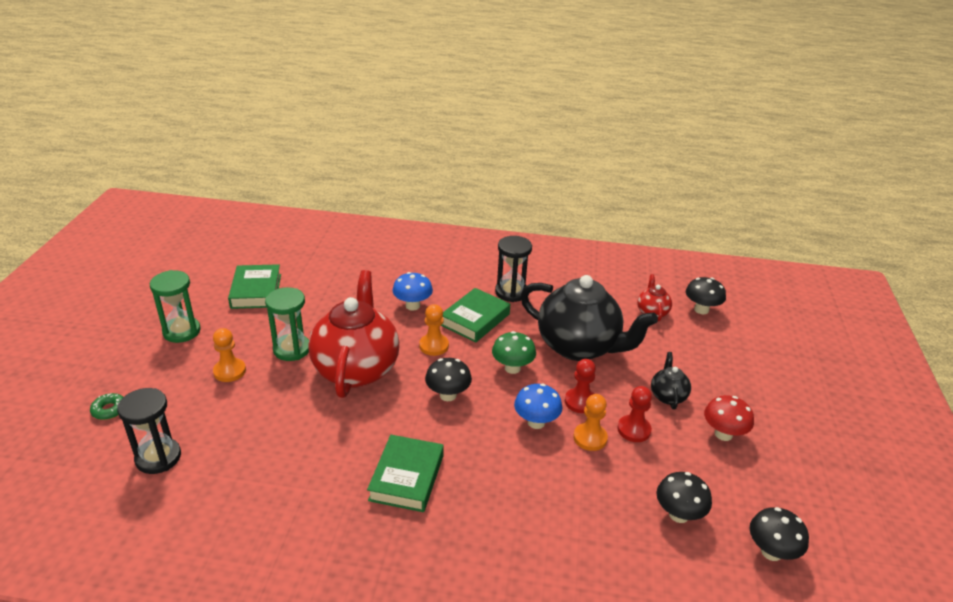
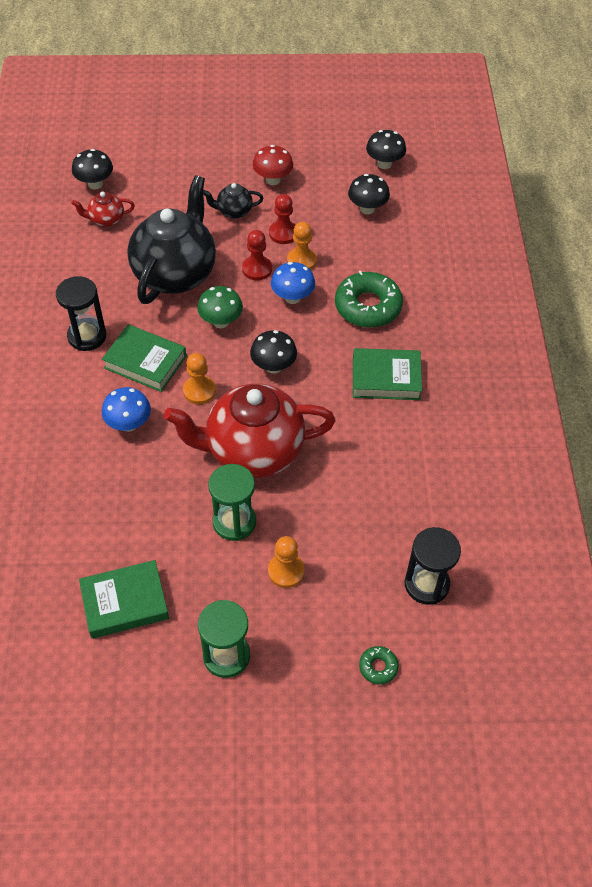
camera: 100 degrees left, 20 degrees up
(513, 482) = (368, 306): none -> green donut

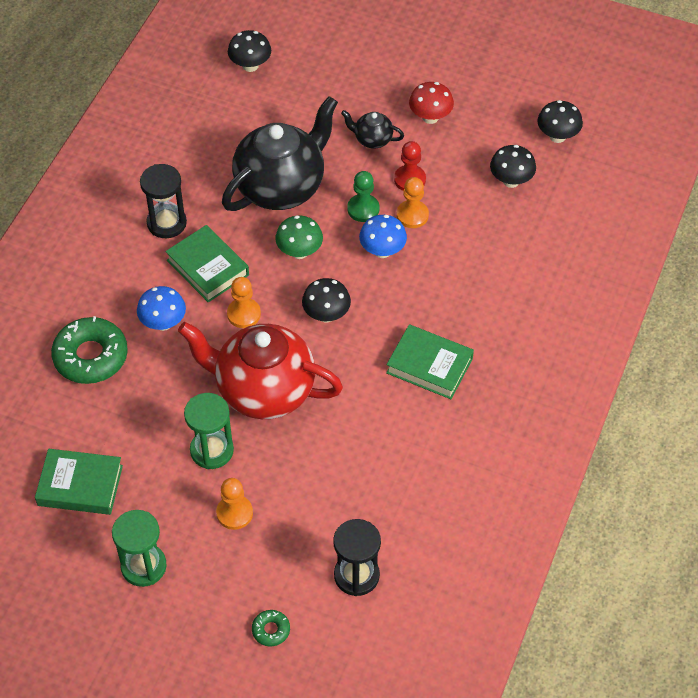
camera: 25 degrees right, 0 degrees up
(106, 220) = (242, 108): red teapot -> none
(257, 269) = (363, 209): red pawn -> green pawn
(368, 306) = (453, 286): green donut -> green donut (91, 356)

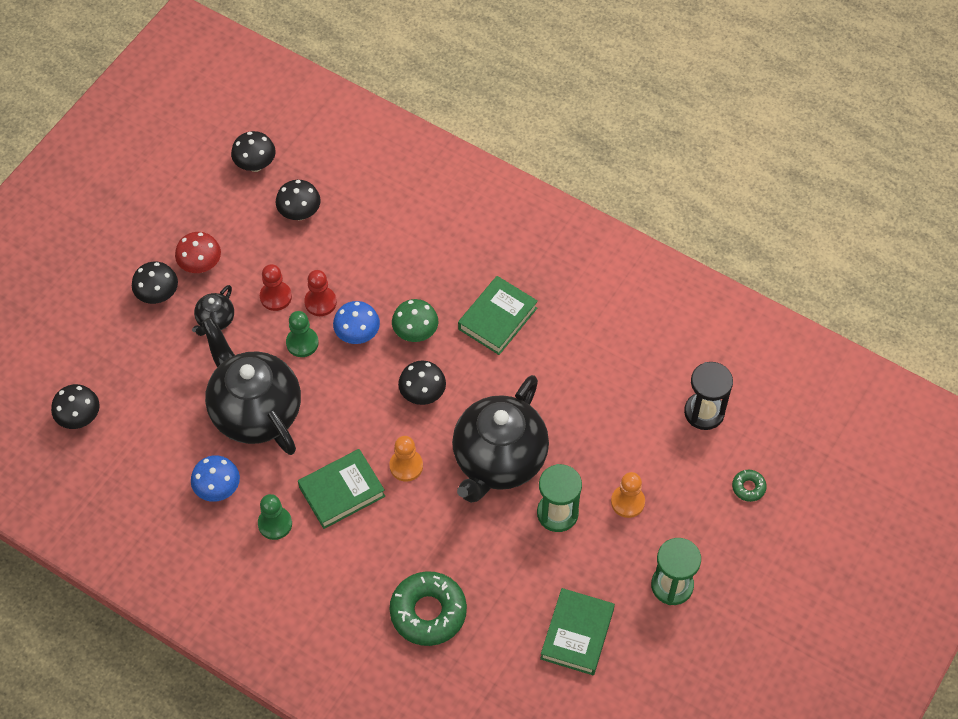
camera: 80 degrees left, 5 degrees up
(163, 323) = (401, 540): blue mushroom -> blue mushroom (218, 489)
(166, 223) = (275, 524): black hourglass -> green pawn
(263, 390) = (498, 460): red teapot -> black teapot
(299, 252) = (341, 406): green mushroom -> green mushroom (415, 333)
(389, 93) = (158, 295): none -> black mushroom
(412, 215) = (320, 302): orange pawn -> red pawn

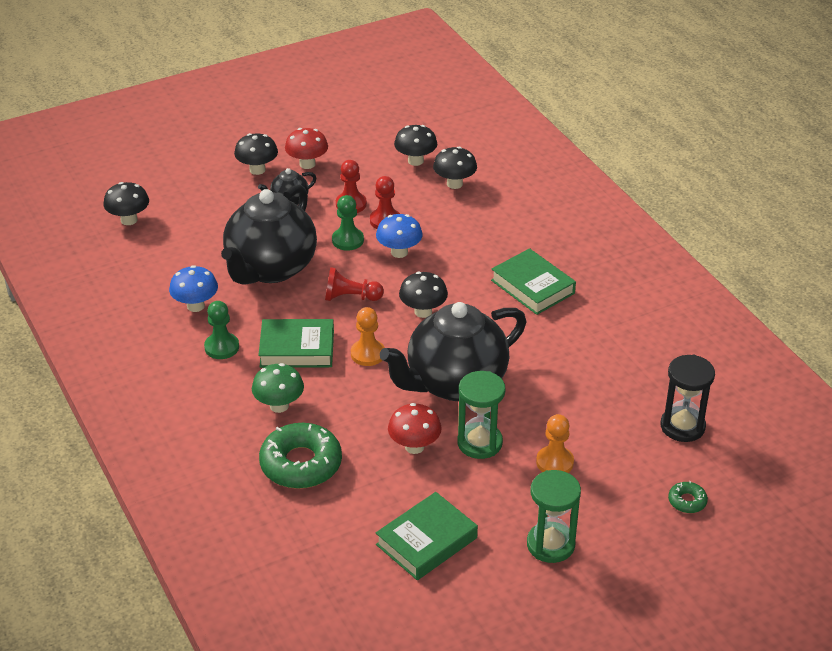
camera: 30 degrees right, 20 degrees down
(255, 165) = (404, 120): black mushroom -> black mushroom (454, 184)
(255, 411) = (270, 268): black teapot -> black teapot turned 150 degrees counterclockwise
(349, 409) = (350, 297): none -> red pawn
(415, 333) = (451, 269): green mushroom -> green mushroom (279, 406)
(497, 318) = (532, 287): green book -> green book turned 75 degrees clockwise
(508, 545) = (414, 446): none -> red mushroom

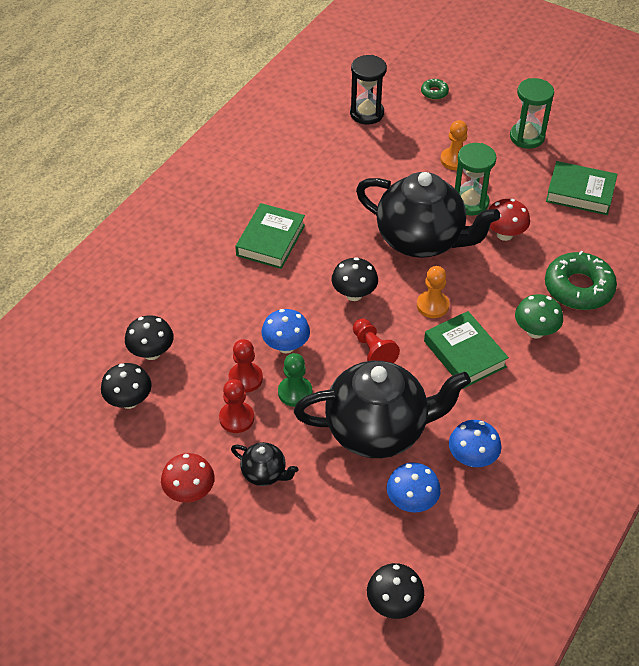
camera: 120 degrees left, 10 degrees up
(193, 259) = (411, 502): none -> blue mushroom
(222, 347) = (506, 407): green pawn -> none
(257, 170) = (228, 534): black mushroom -> none

